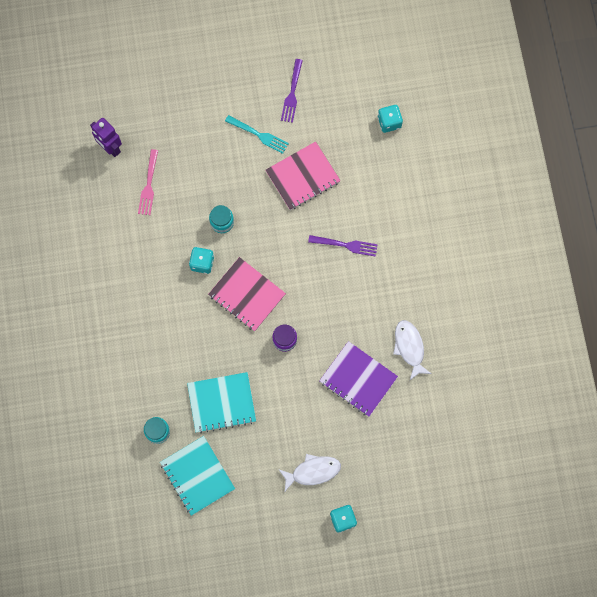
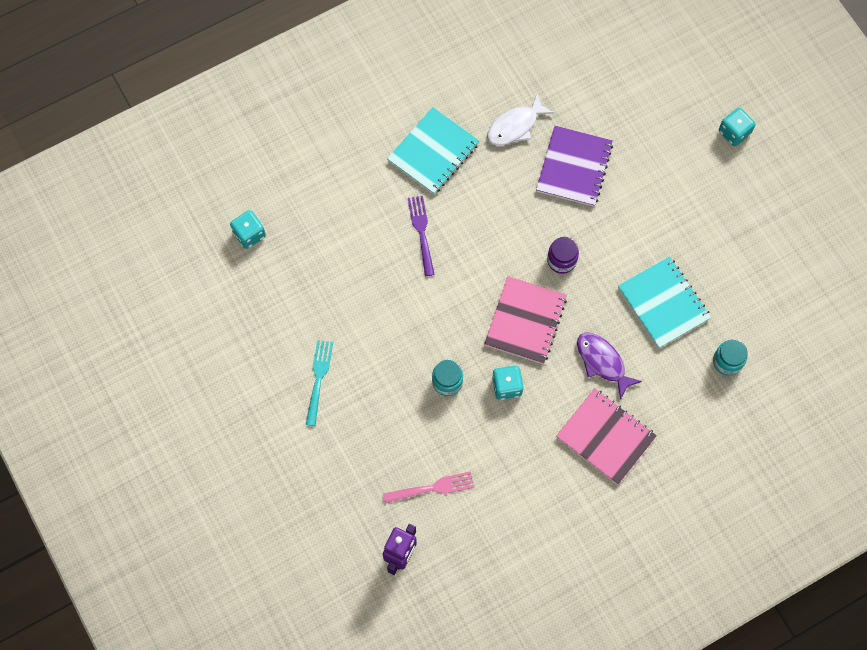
camera: 110 degrees left, 5 degrees down
(193, 339) = (602, 362): none -> purple fish
(197, 476) = (757, 299): turquoise notebook -> turquoise notebook (433, 152)
(292, 93) = (250, 359): purple fork -> none
(302, 177) = (354, 309): pink notebook -> pink notebook (605, 437)
(313, 471) = (697, 180): white fish -> none

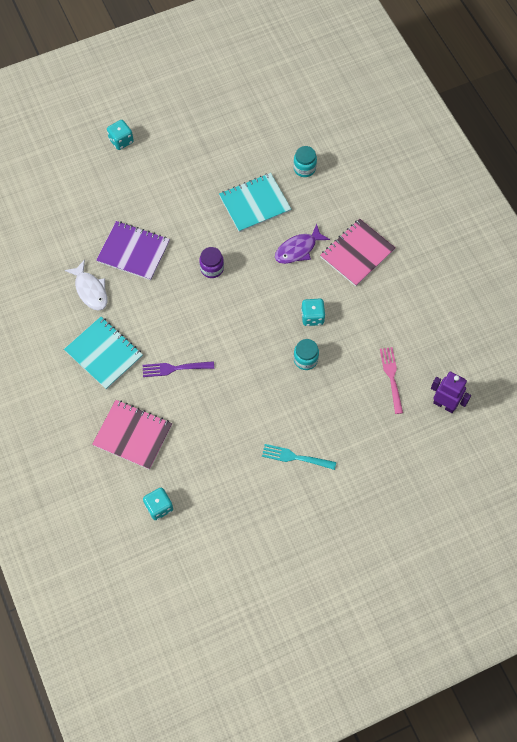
camera: 85 degrees left, 5 degrees down
(525, 321) = (260, 299): pink notebook -> pink notebook (133, 435)

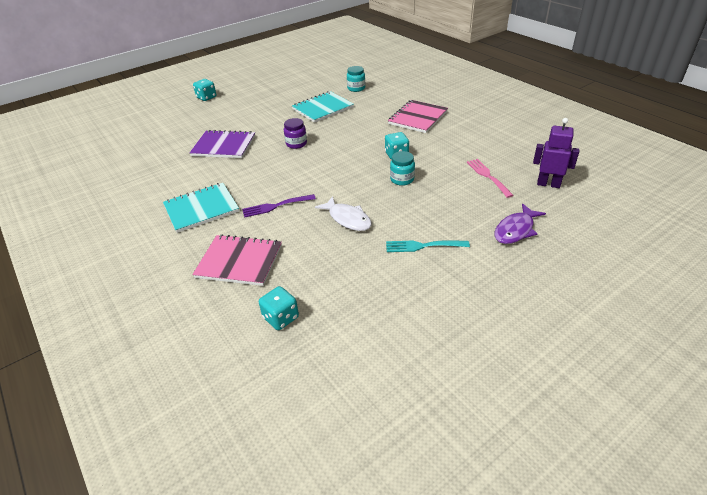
camera: 10 degrees left, 25 degrees down
(90, 290) = (185, 172): white fish -> white fish (348, 219)
(104, 354) = (201, 209): turquoise notebook -> turquoise notebook turned 60 degrees counterclockwise
(298, 249) = (367, 123): purple fish -> purple fish (515, 230)

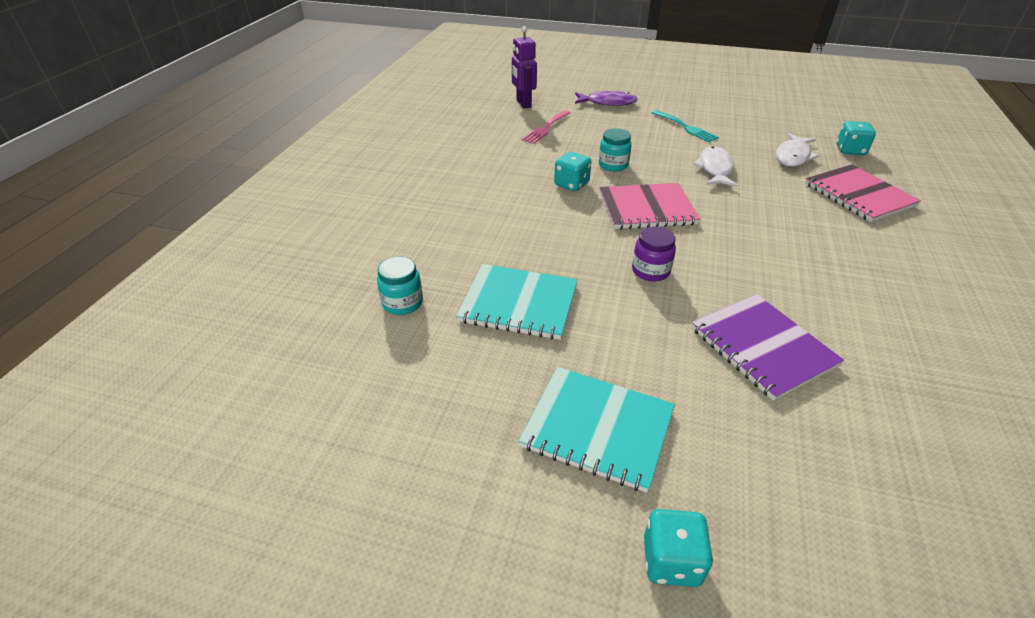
camera: 130 degrees left, 0 degrees up
(201, 209) = (871, 265): turquoise notebook -> turquoise notebook (597, 428)
(276, 206) = (773, 216): purple fork -> none
(315, 272) = (793, 156): none -> white fish
(418, 118) = (461, 201): pink notebook -> pink notebook (646, 208)

